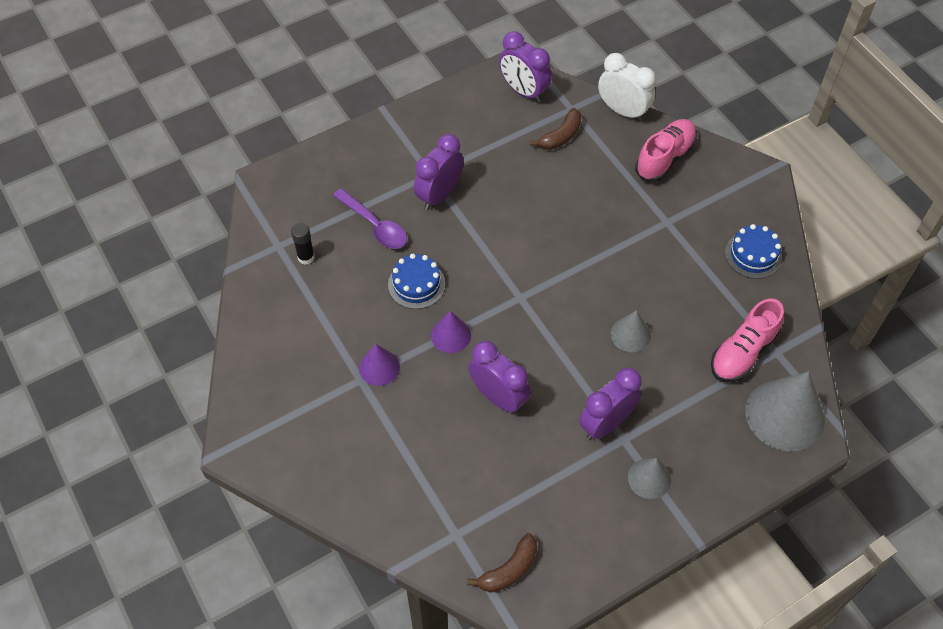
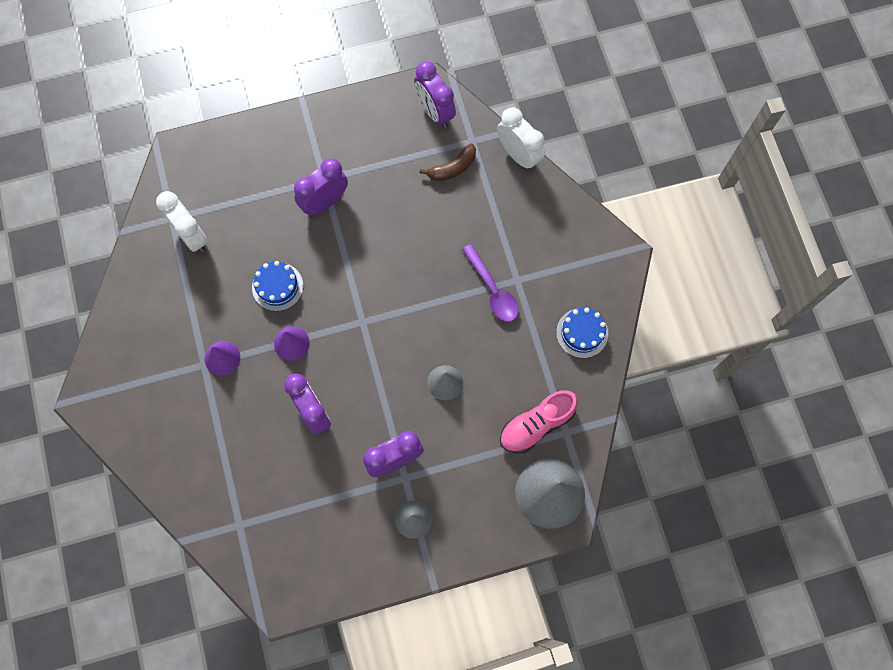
camera: 15 degrees right, 15 degrees up
(306, 257) = (191, 236): black glue stick -> white clock
(374, 225) = (259, 219): purple spoon -> purple spoon (492, 289)
(509, 570) = (271, 567): brown banana -> none
(665, 158) = (539, 214): pink shoe -> none

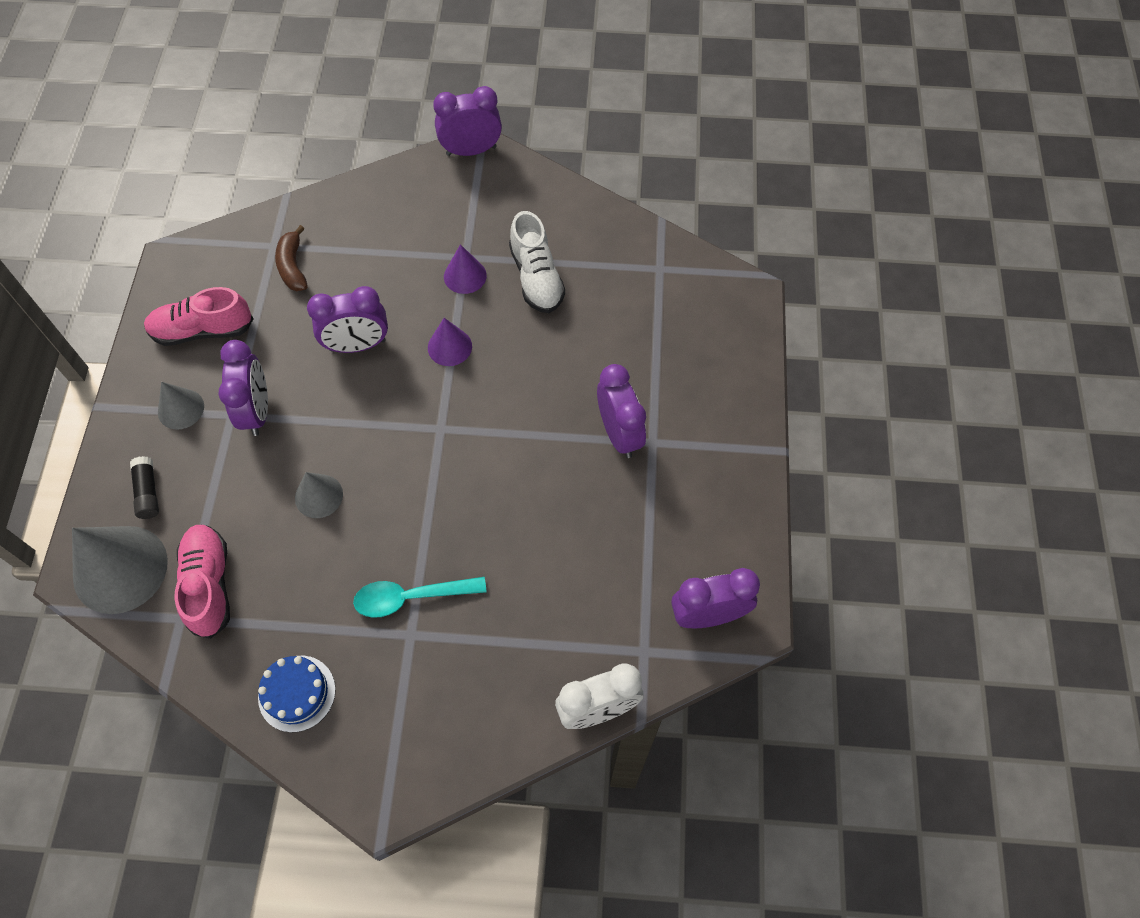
camera: 110 degrees right, 10 degrees down
(89, 404) = (471, 151): none -> purple clock
(191, 236) = (629, 282): white clock -> none
(207, 304) = (536, 278): none -> white shoe
(277, 286) = (527, 351): blue cake -> none
(339, 540) = (203, 330): none -> pink shoe
(452, 168) = (610, 608): brown banana -> brown banana (293, 266)
(487, 506) = (148, 492): none -> black glue stick
(492, 289) = (411, 597): purple spoon -> turquoise spoon

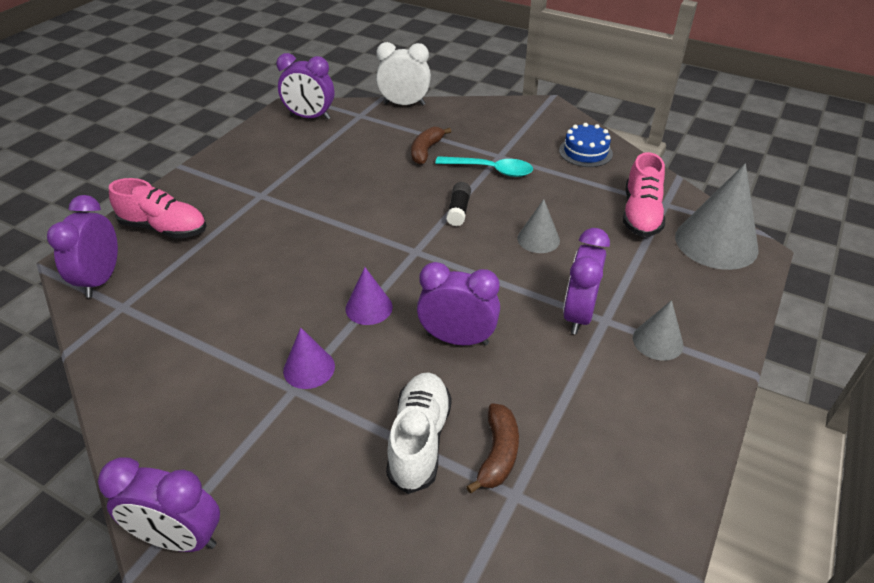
camera: 155 degrees left, 20 degrees down
(148, 492) = (692, 284): black glue stick -> black glue stick (458, 210)
(203, 330) = (626, 414): pink shoe -> pink shoe (164, 228)
(510, 604) = (426, 151): none -> brown banana
(536, 278) = (240, 340): white shoe -> white shoe (419, 440)
(619, 434) = (279, 206): purple clock -> purple clock (101, 279)

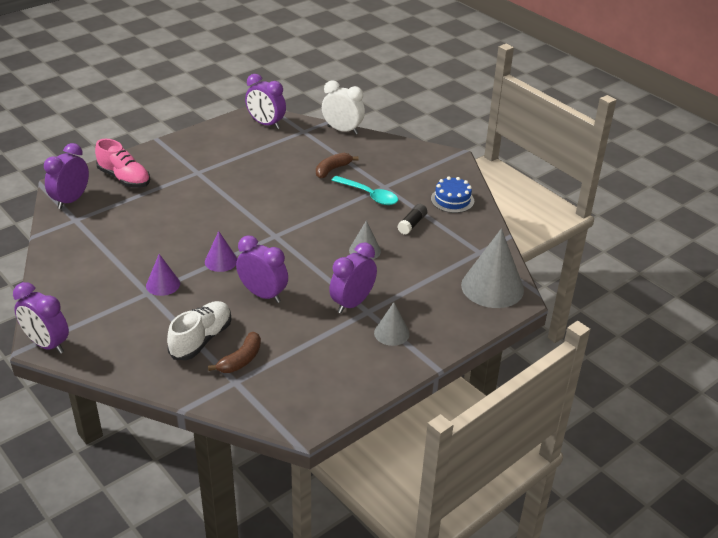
camera: 20 degrees right, 5 degrees down
(458, 210) = (324, 217): black glue stick -> black glue stick (412, 224)
(640, 214) = (454, 254): pink shoe -> none

